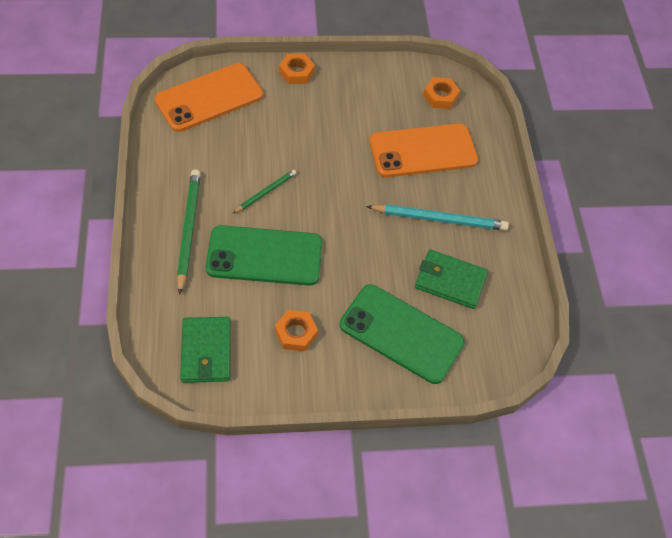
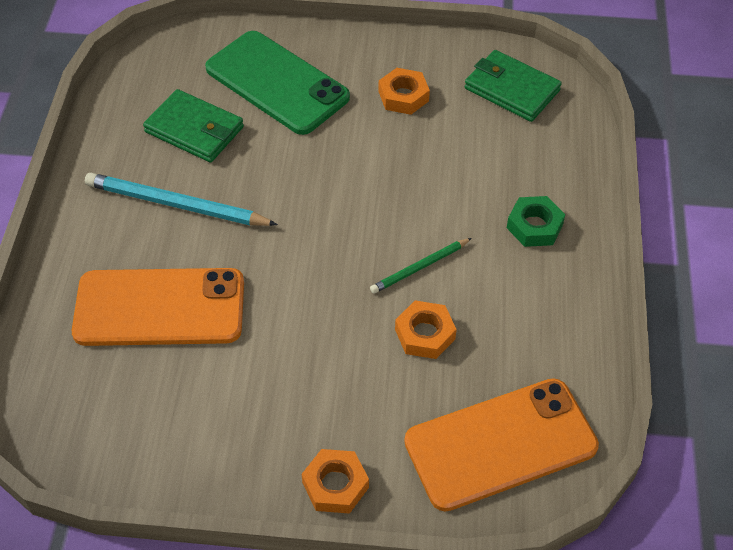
camera: 165 degrees left, 5 degrees down
(188, 230) = (534, 226): green pencil -> green nut
(206, 351) = (511, 89): green wallet -> green wallet turned 60 degrees counterclockwise
(264, 256) = (431, 183): green phone -> none
(440, 96) = (88, 406): orange nut -> orange nut (425, 334)

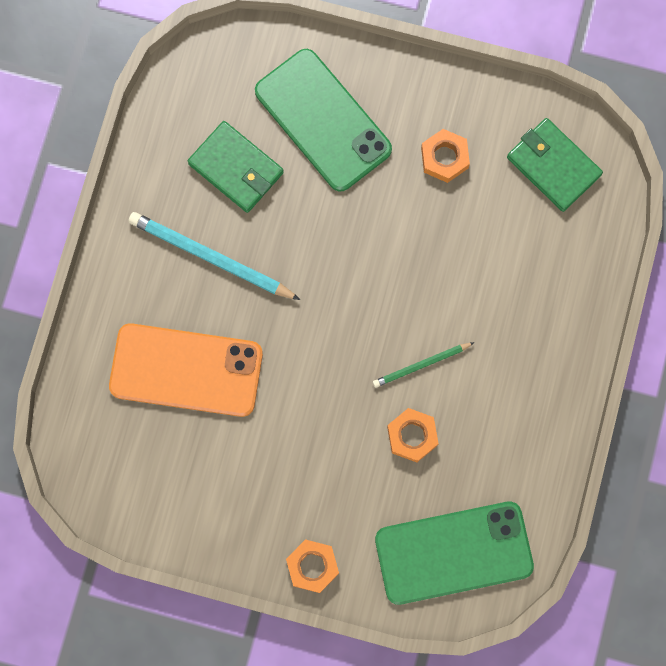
camera: 10 degrees right, 25 degrees up
(500, 444) = (454, 553): orange phone -> green phone
(534, 226) = (535, 336): green nut -> none

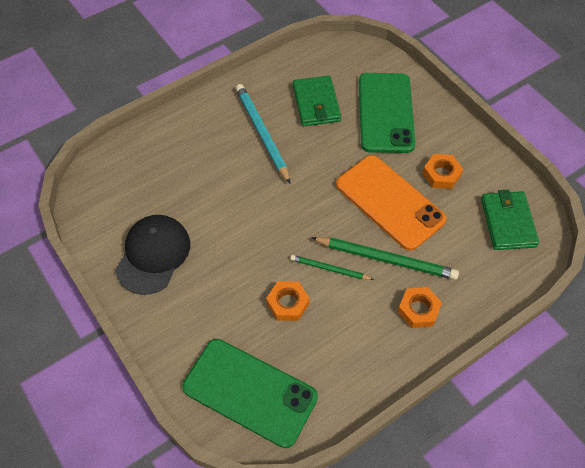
camera: 40 degrees right, 20 degrees down
(186, 370) = (194, 175): orange phone -> orange phone (389, 202)
(232, 496) = (153, 255): none -> black cap
(312, 566) = (158, 329): orange nut -> orange nut (418, 310)
(467, 308) = (386, 259): none -> green pencil

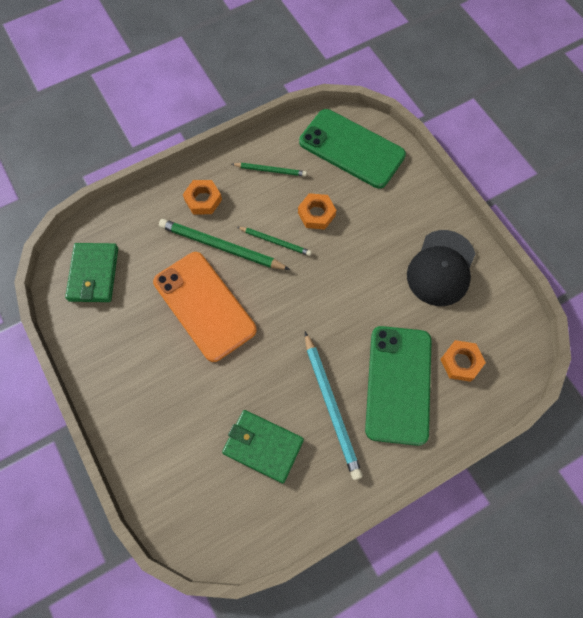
camera: 175 degrees left, 10 degrees up
(316, 103) = (263, 446): green wallet -> green wallet turned 60 degrees counterclockwise
(347, 353) = (270, 170): none -> green pencil
(385, 113) = (182, 425): green phone -> green phone (398, 384)
(441, 174) = (142, 334): orange nut -> orange nut (461, 362)

